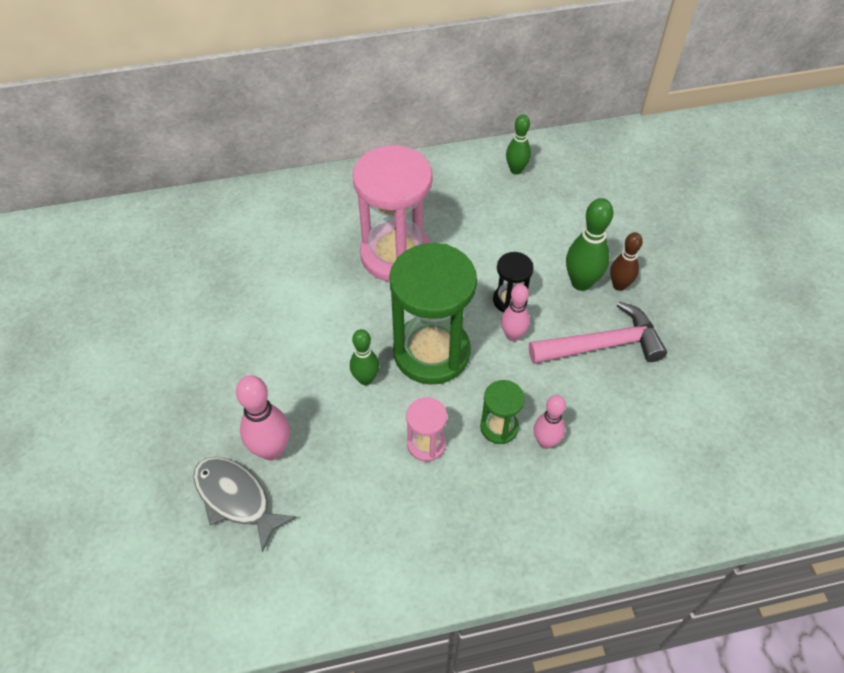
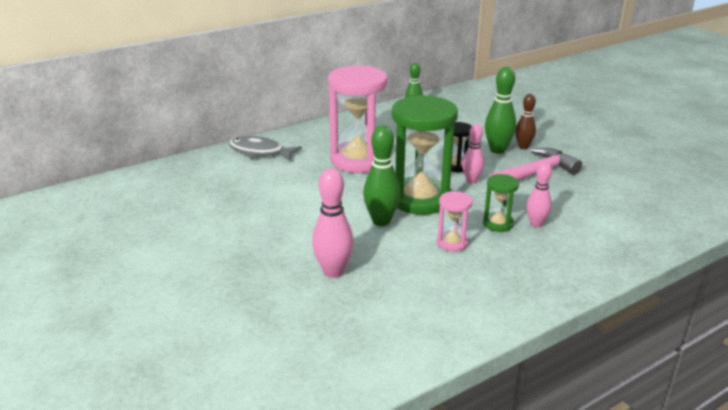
camera: 20 degrees left, 25 degrees down
(236, 498) = (322, 304): grey fish -> grey fish (259, 152)
(365, 379) = (381, 221): green bowling pin -> green bowling pin, size x1.52

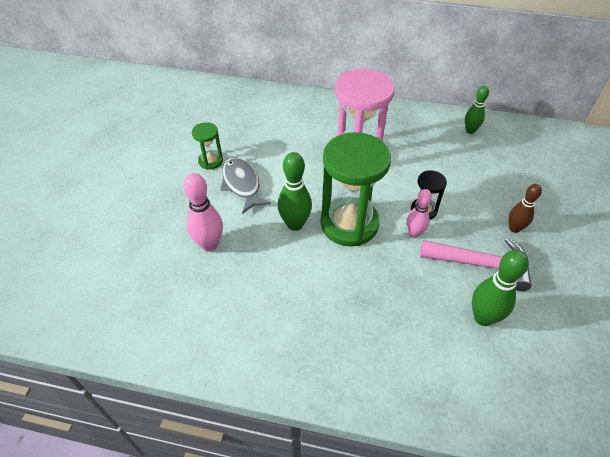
camera: 45 degrees right, 20 degrees up
(259, 152) = (303, 107): grey fish -> grey fish (242, 184)
(452, 243) = (313, 281): pink hourglass -> none
(497, 150) = (484, 217): green bowling pin -> green bowling pin (483, 317)
(498, 224) = (372, 290): green hourglass -> green hourglass (210, 161)
(536, 224) = (402, 314): pink bowling pin -> none

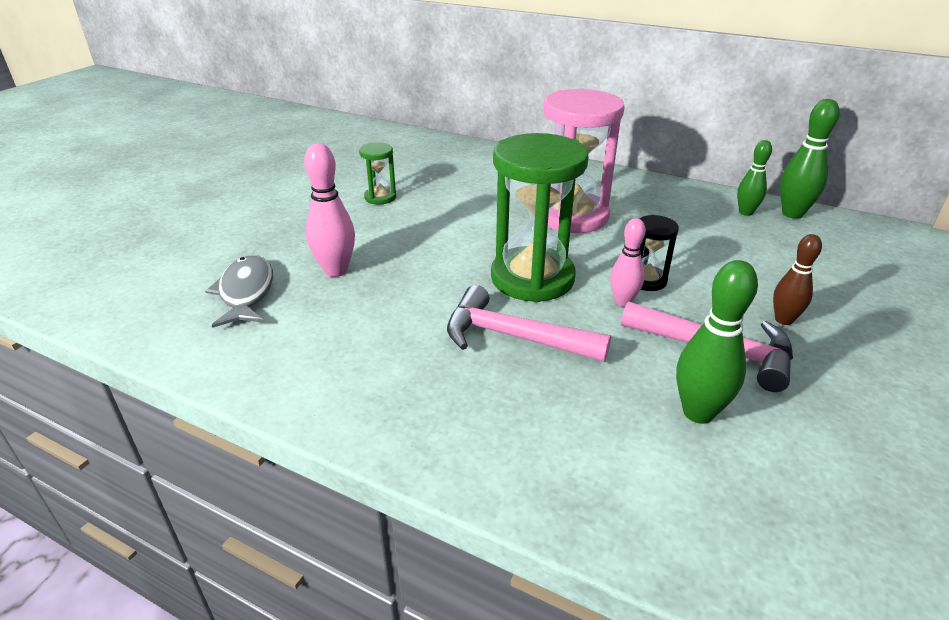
camera: 15 degrees right, 15 degrees down
(242, 184) = (407, 222): grey fish -> grey fish (246, 292)
(295, 224) = (457, 268): green bowling pin -> green bowling pin (792, 214)
(355, 281) = (514, 337): none -> pink hammer

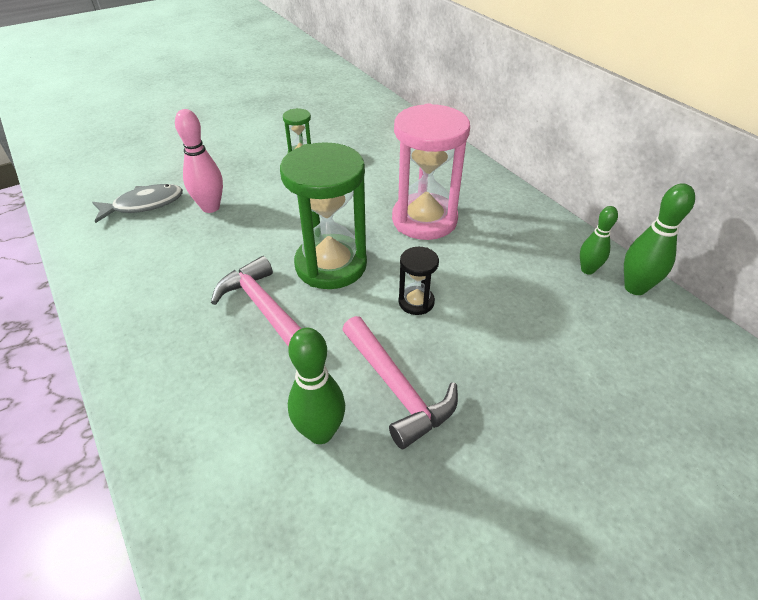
camera: 30 degrees right, 10 degrees up
(246, 292) = (144, 204): grey fish -> grey fish turned 45 degrees clockwise
(623, 302) = (374, 313): pink bowling pin -> none
(783, 320) = (489, 388): brown bowling pin -> none

